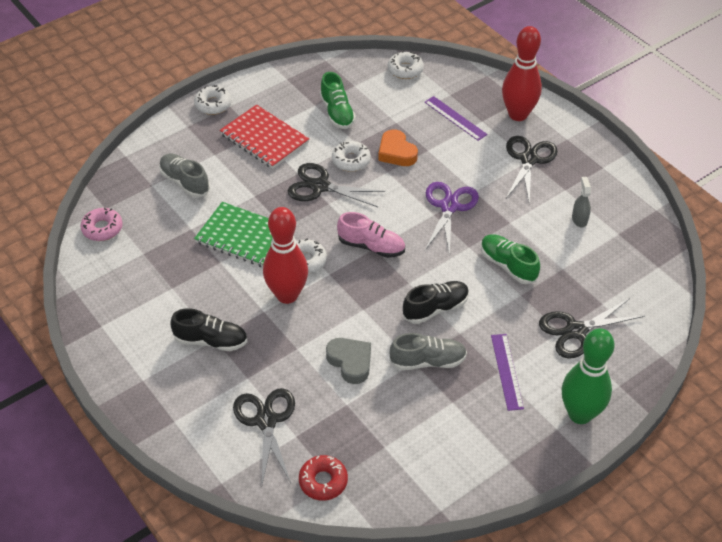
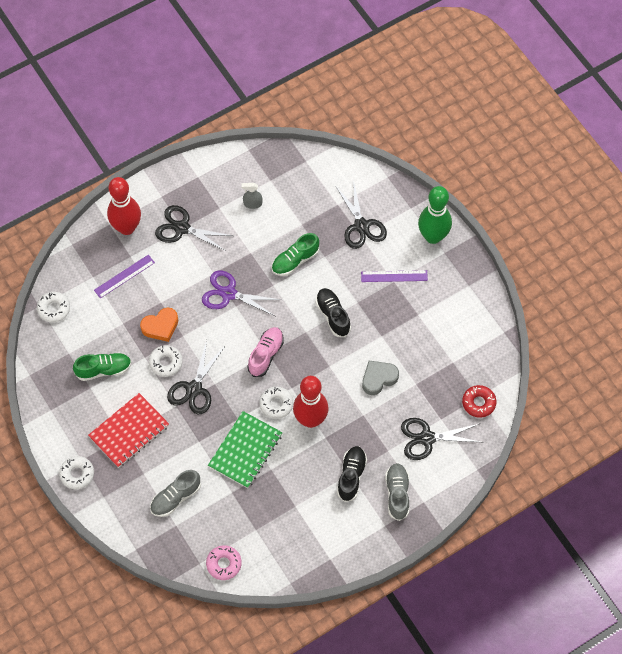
camera: 85 degrees left, 15 degrees up
(427, 361) = (381, 326): grey shoe -> grey shoe (397, 494)

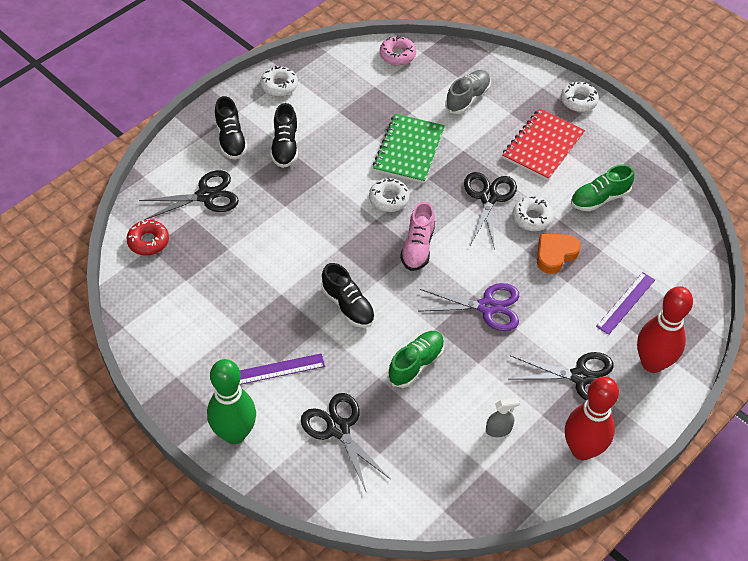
camera: 165 degrees right, 10 degrees down
(54, 309) = (690, 250): white donut -> white donut (279, 85)
(310, 419) = (345, 191): red bowling pin -> red bowling pin (582, 449)
(378, 378) = (274, 246): grey heart -> none
(397, 494) = (231, 139): grey shoe -> black shoe

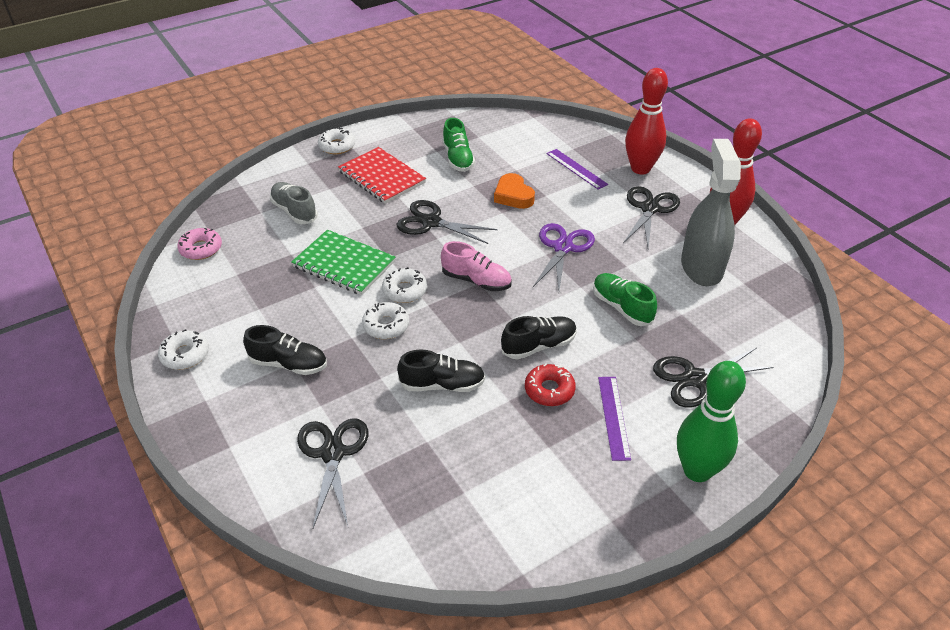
camera: 75 degrees left, 10 degrees down
(148, 241) = (386, 527): red donut -> red donut (549, 390)
(231, 139) = (249, 415): black shoe -> black shoe (442, 385)
(498, 430) = (701, 267): grey spray bottle -> grey spray bottle, size x2.50
(532, 218) = (466, 200): white donut -> white donut (386, 325)

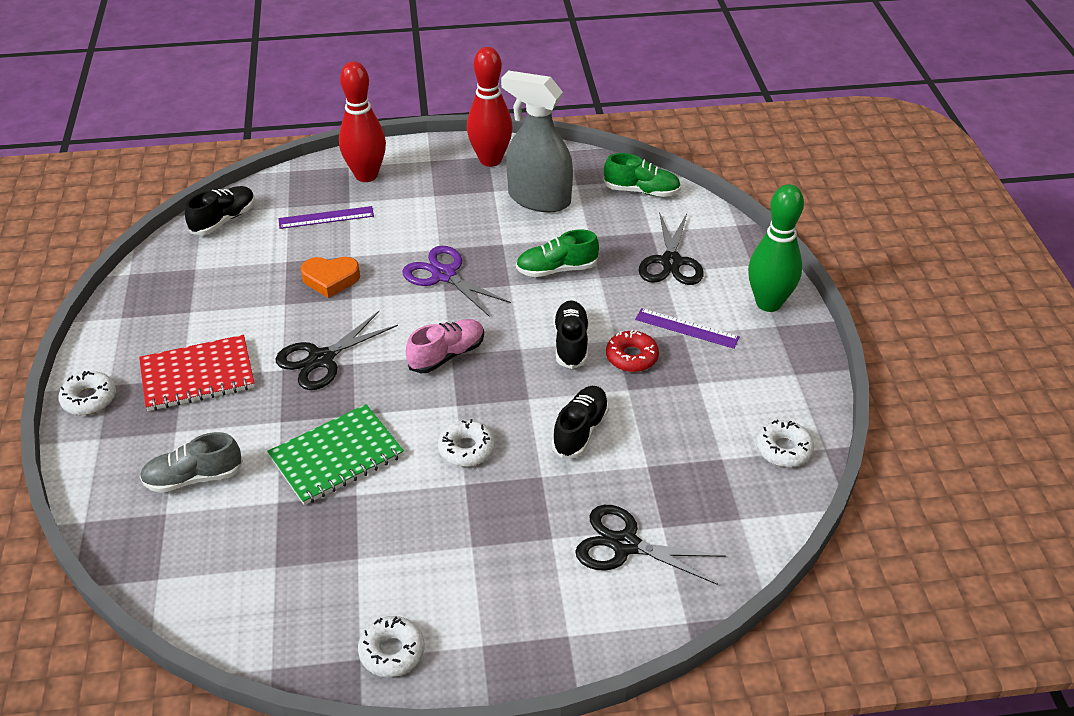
camera: 65 degrees left, 0 degrees up
(201, 249) = (191, 595): pink donut -> none
(288, 364) = (472, 551): black shoe -> black shoe (223, 220)
(405, 290) = (421, 417): white donut -> white donut (783, 449)
(458, 158) = (222, 299): green shoe -> green shoe (641, 191)
(649, 208) = (433, 195): black scissors -> none

